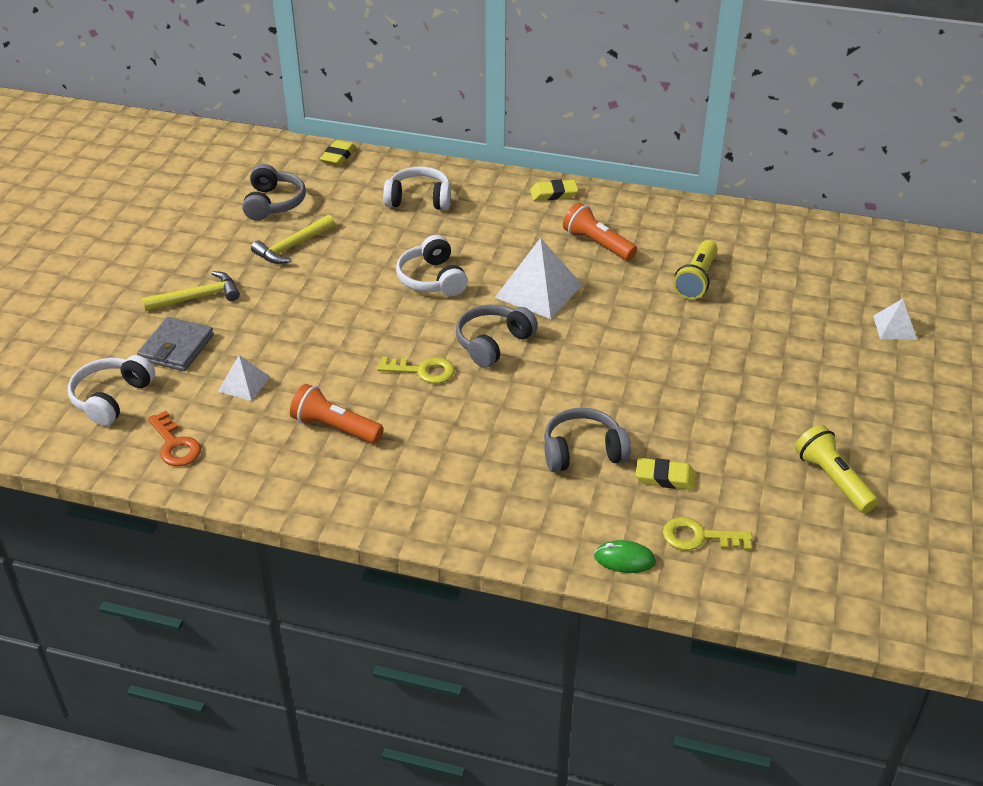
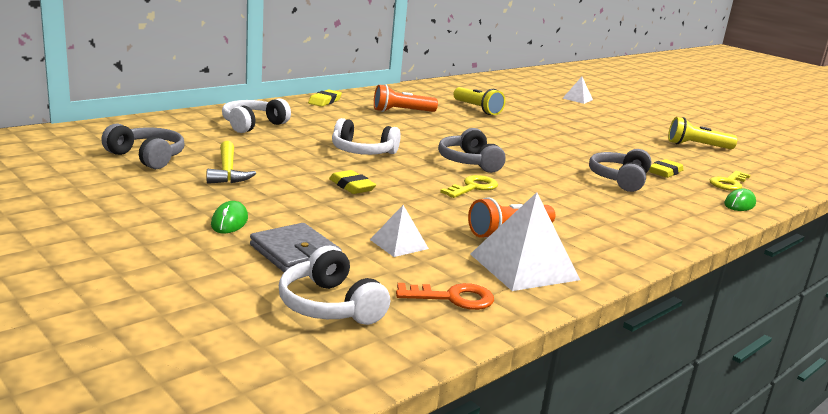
camera: 60 degrees left, 20 degrees down
(198, 297) = (229, 221): yellow hammer -> green mouse
(338, 156) = (134, 123): yellow eraser -> yellow eraser (352, 186)
(538, 291) = (428, 136): white pyramid -> white pyramid (523, 266)

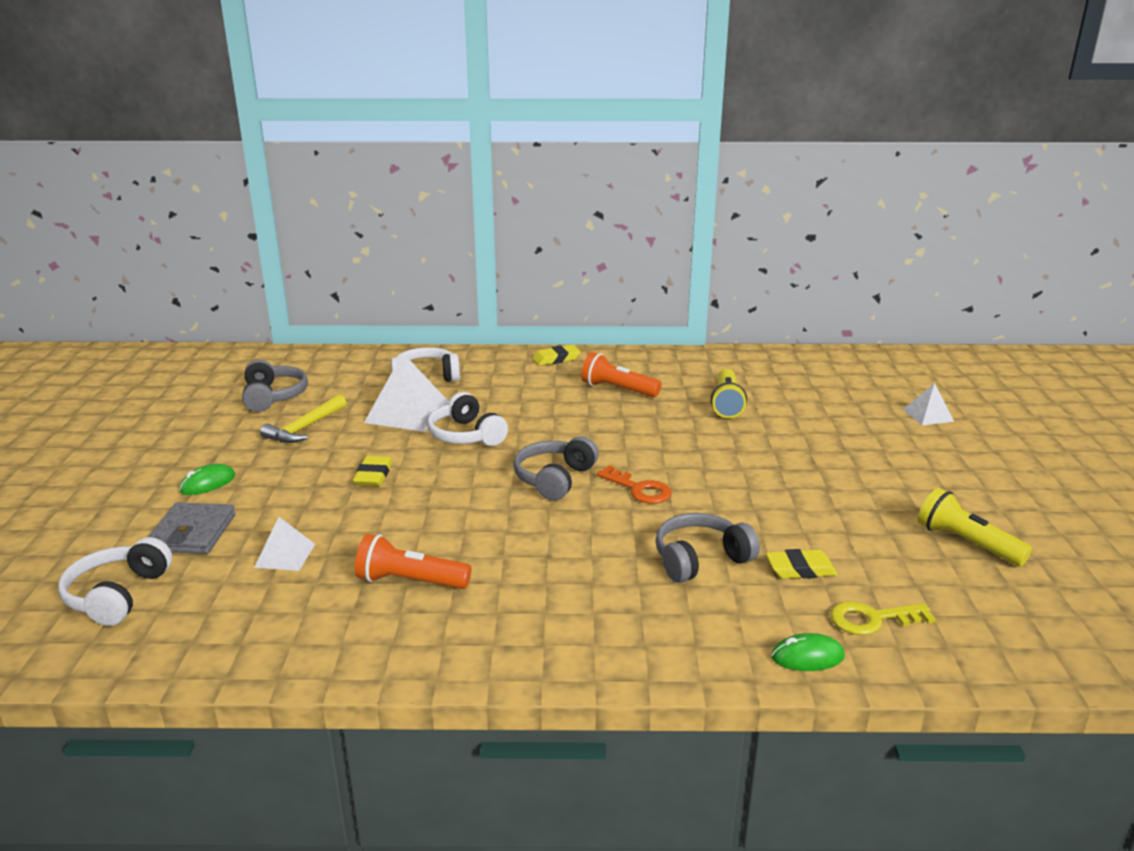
camera: 45 degrees right, 5 degrees up
(453, 298) = (212, 631): orange key -> orange key (639, 489)
(473, 187) = (489, 513): yellow key -> none
(523, 266) = (339, 627): white pyramid -> white pyramid (407, 412)

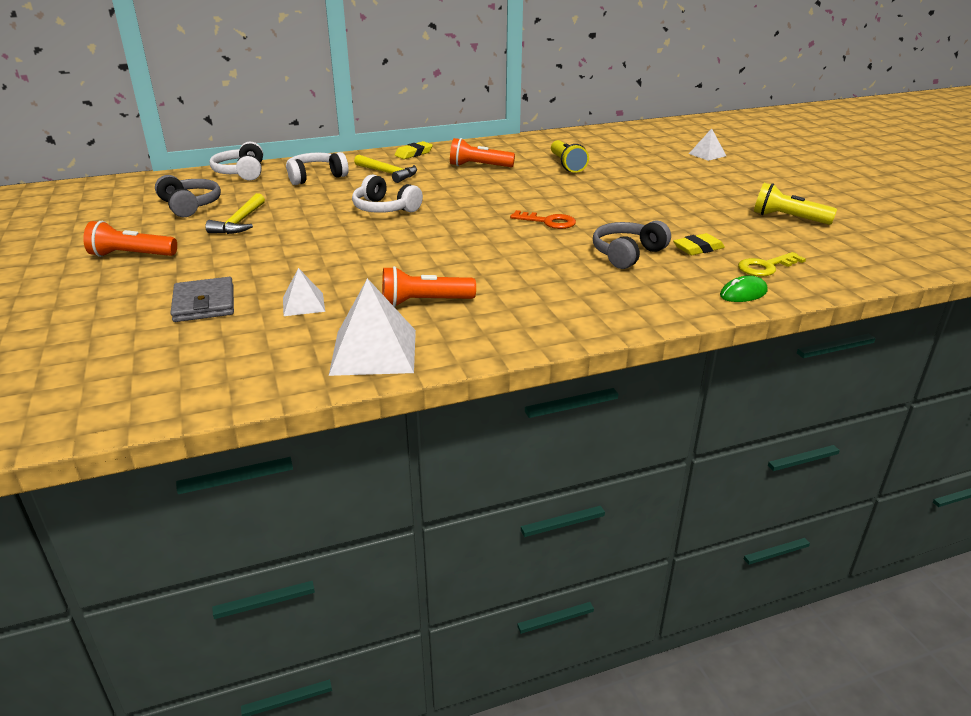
camera: 20 degrees left, 5 degrees up
(117, 595) = (174, 355): white headphones -> white headphones (241, 172)
(173, 453) = (131, 255): none -> orange flashlight
(208, 483) = (186, 270): green mouse -> none
(373, 475) = (331, 243): yellow eraser -> none
(407, 412) = (322, 201): white pyramid -> white pyramid (373, 351)
(507, 384) = (388, 173): none -> yellow hammer
(554, 479) = (479, 225): grey headphones -> none

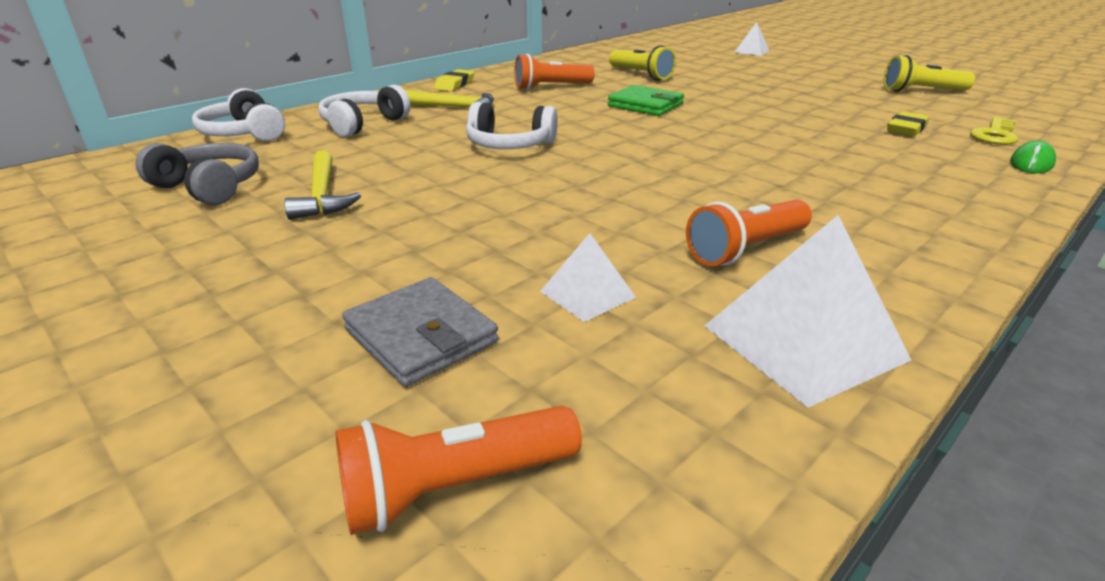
camera: 25 degrees left, 0 degrees up
(131, 255) = (180, 283): orange flashlight -> orange flashlight (454, 487)
(525, 193) = (645, 105): none -> green wallet
(548, 222) = (720, 128): orange key -> none
(627, 254) = (856, 146): grey headphones -> none

